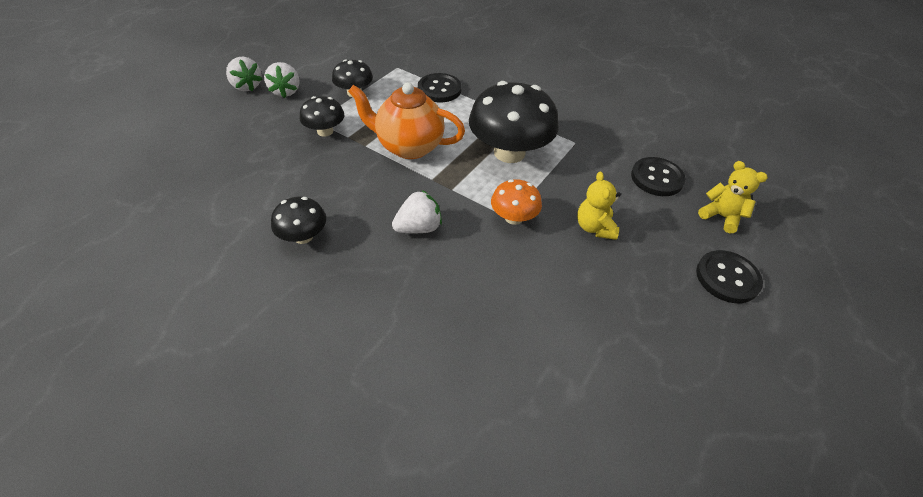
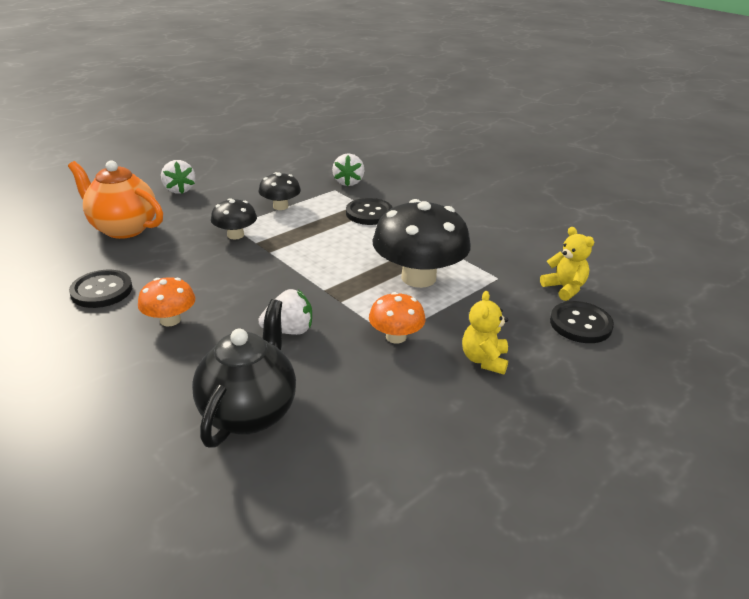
camera: 15 degrees right, 15 degrees down
(285, 91) = (214, 198): white strawberry -> white strawberry (348, 182)
(303, 236) = (170, 320): black mushroom -> orange mushroom
(409, 147) = (313, 259): orange teapot -> orange teapot (123, 229)
(419, 320) = (249, 412): none -> black teapot
(721, 216) = (646, 373): yellow teddy bear -> yellow teddy bear (564, 288)
(727, 278) = (627, 435): black button -> black button (102, 291)

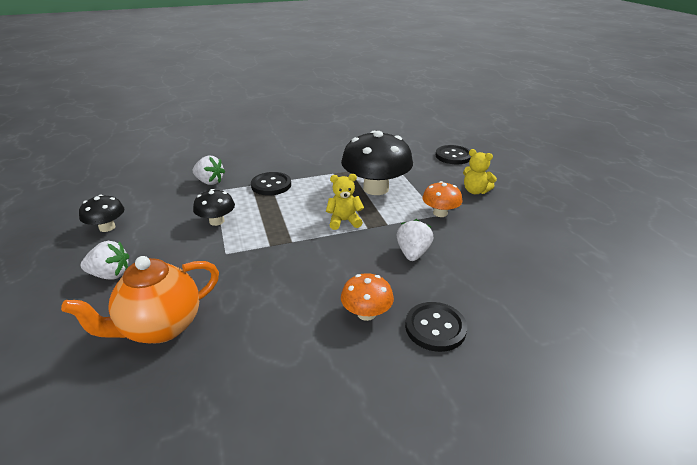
camera: 65 degrees left, 0 degrees up
(102, 291) = (285, 356): black button -> black button (435, 328)
(235, 235) = (246, 254): black mushroom -> black mushroom (107, 227)
(249, 412) = (504, 289): black teapot -> none
(564, 288) = (416, 150): yellow teddy bear -> yellow teddy bear (344, 221)

